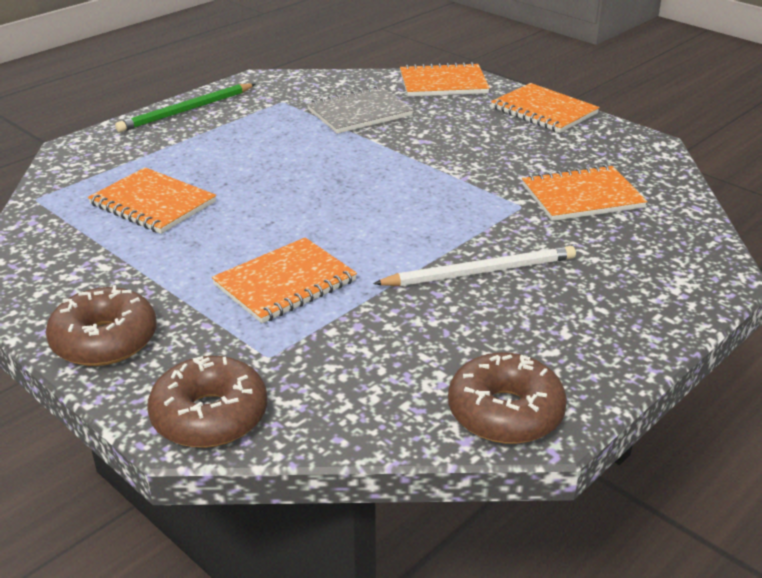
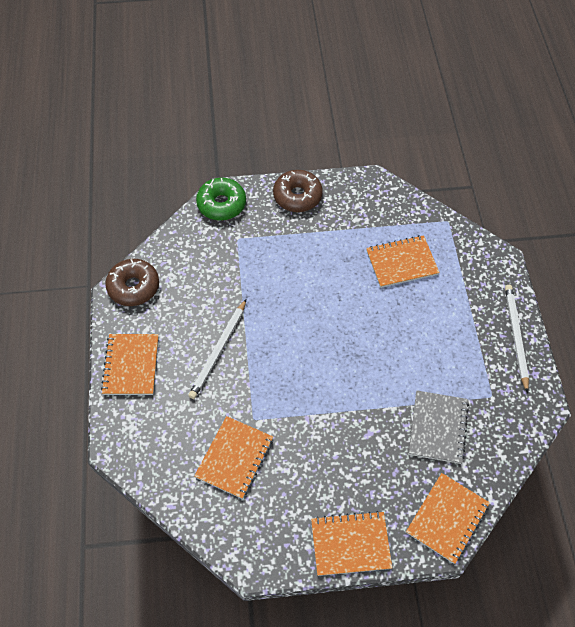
camera: 130 degrees right, 25 degrees up
(186, 111) = (515, 336): green pencil -> white pencil
(210, 416) = (221, 204): brown donut -> green donut
(285, 283) = (281, 273): orange notebook -> orange notebook (131, 365)

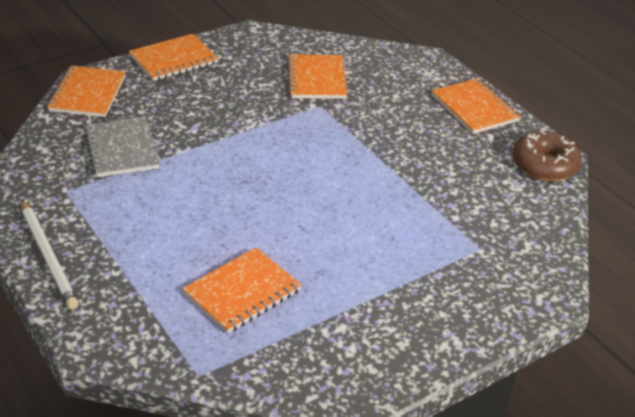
camera: 150 degrees right, 20 degrees down
(218, 351) = (400, 142): white pencil -> none
(221, 204) = (539, 281): green donut -> none
(297, 196) = (448, 329): brown donut -> none

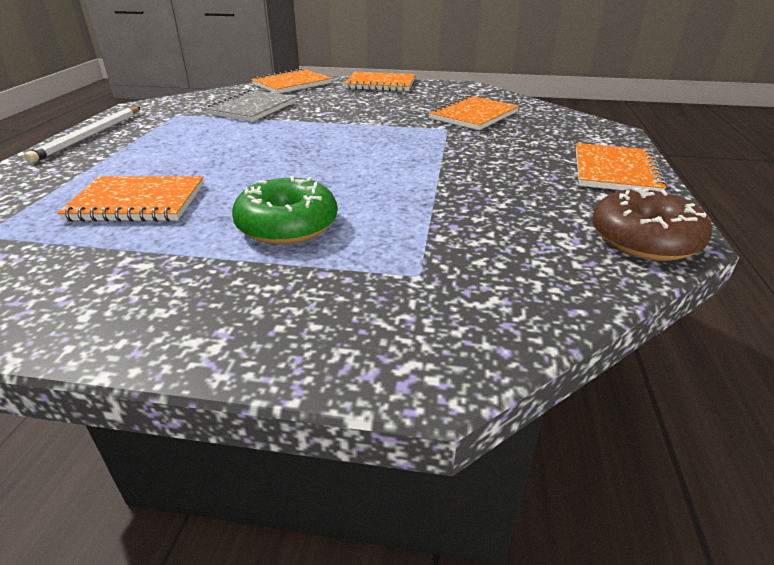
camera: 45 degrees right, 5 degrees down
(367, 255) = (287, 225): none -> green donut

